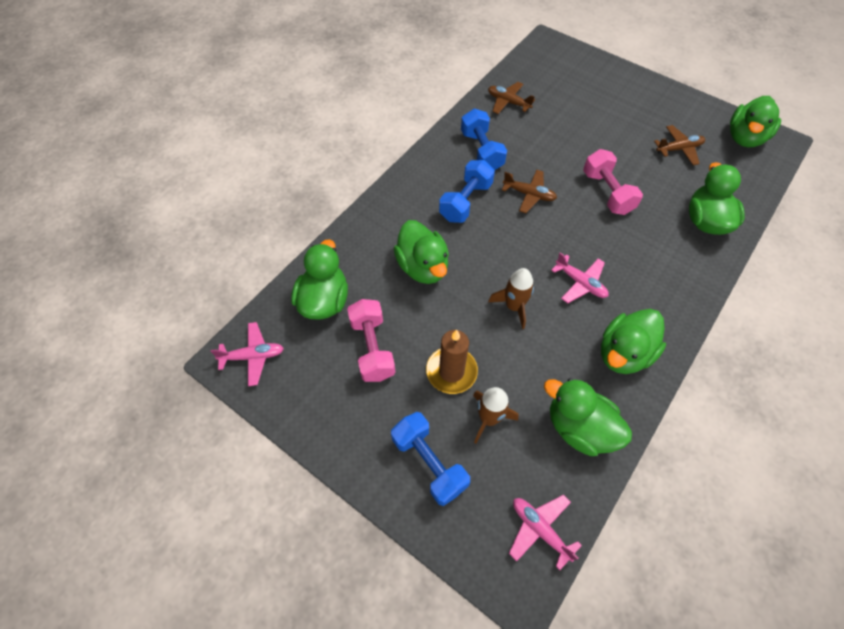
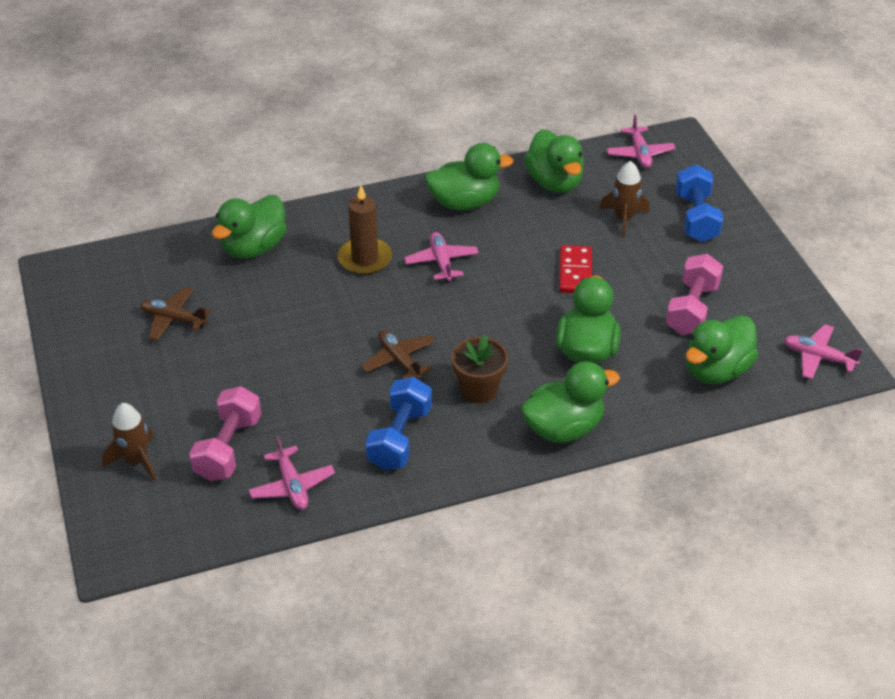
camera: 145 degrees left, 15 degrees down
(451, 371) = (629, 260): brown candle -> brown candle (365, 259)
(465, 202) = (479, 389): blue dumbbell -> brown flower pot
(482, 332) = (575, 272): none -> red domino
(508, 102) = (292, 486): brown plane -> pink plane
(514, 306) = (525, 275): brown rocket -> brown rocket (136, 461)
(607, 193) = (313, 319): pink dumbbell -> pink dumbbell (228, 448)
(744, 138) = (86, 293): green duck -> green duck (563, 428)

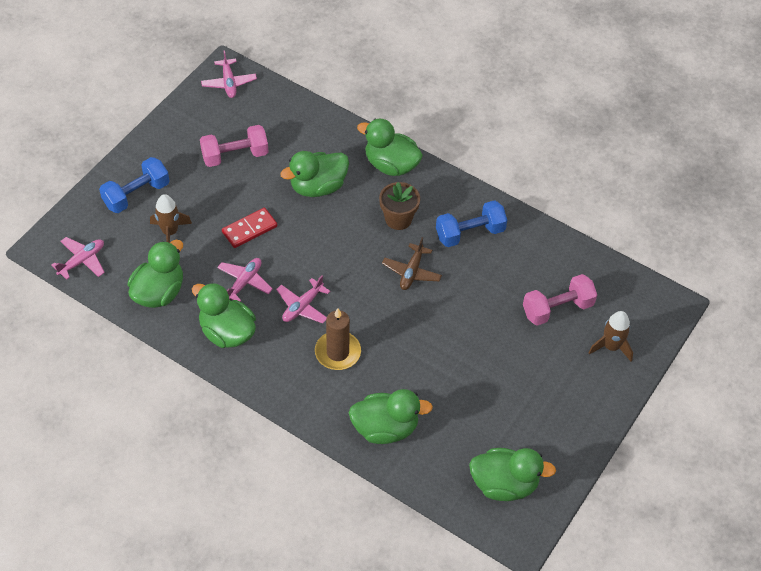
camera: 130 degrees left, 10 degrees up
(174, 319) = (493, 421): brown plane -> none
(292, 486) = (550, 259): pink plane -> pink plane (244, 282)
(716, 370) = (281, 121): green duck -> green duck (504, 484)

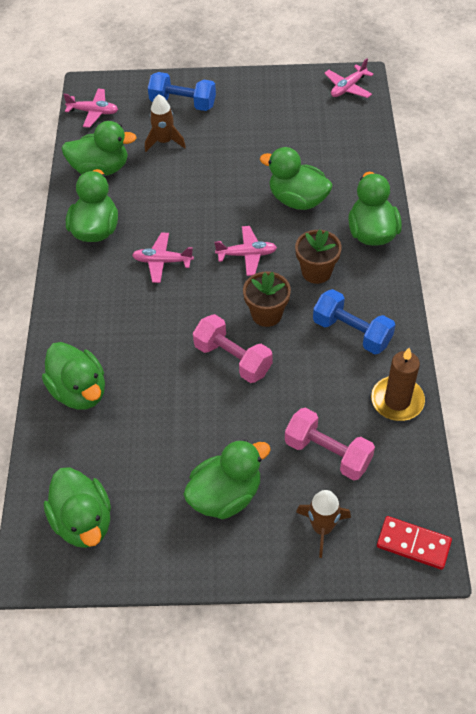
camera: 60 degrees right, 0 degrees up
(235, 156) = (277, 133): pink dumbbell -> pink dumbbell (232, 359)
(244, 282) = (154, 212): pink plane -> pink plane (247, 255)
(249, 229) = (211, 184): red domino -> red domino (413, 544)
(337, 352) = (134, 312): brown candle -> brown candle (397, 400)
(411, 272) = (266, 314): brown plane -> brown flower pot
(546, 386) = (226, 495): none -> green duck

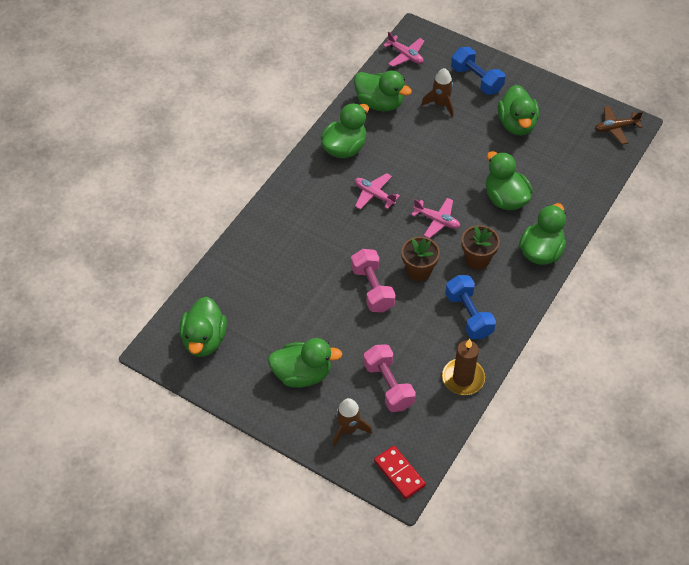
camera: 30 degrees right, 0 degrees up
(79, 391) = (257, 256): green duck -> green duck (516, 124)
(348, 87) = (615, 128): pink plane -> brown plane

